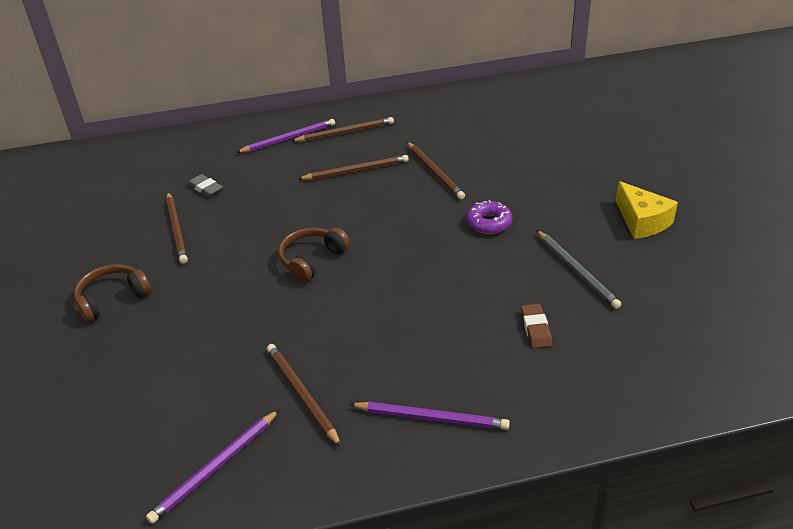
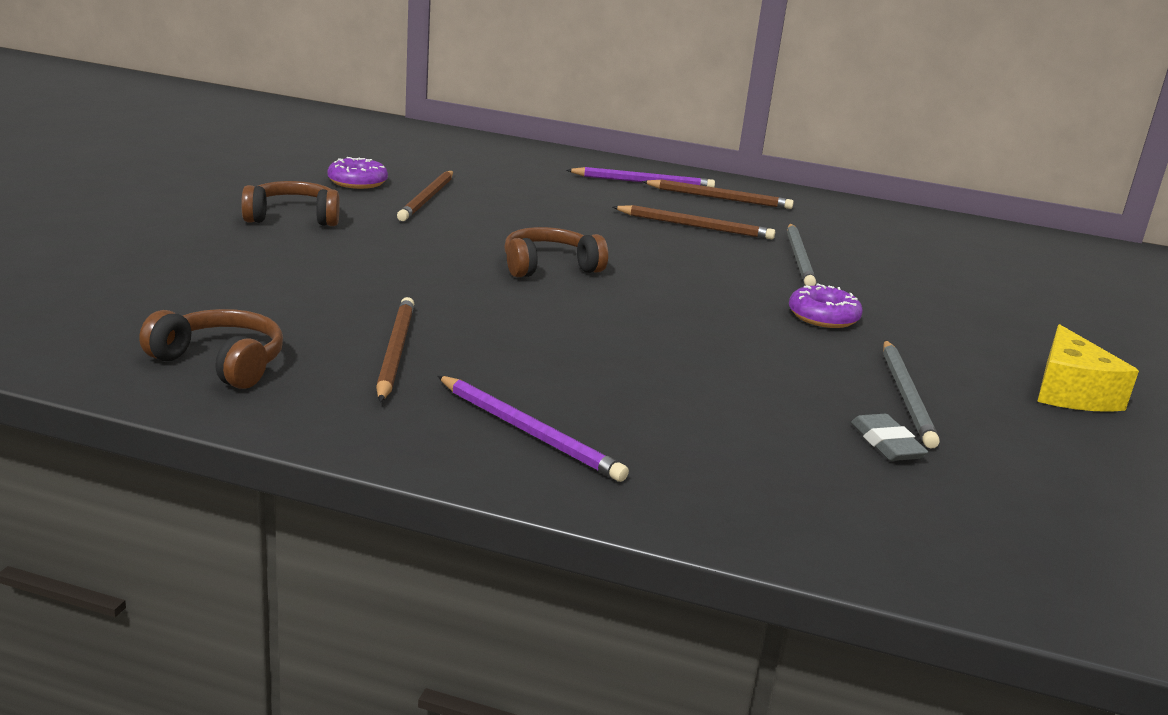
camera: 25 degrees right, 15 degrees down
(115, 235) = (357, 182): none -> purple donut
(205, 188) = (499, 184): grey eraser -> grey eraser (886, 443)
(215, 468) = (221, 363): purple pencil -> brown headphones
(435, 172) = (799, 258): brown pencil -> grey pencil
(535, 328) = (777, 419): brown eraser -> none

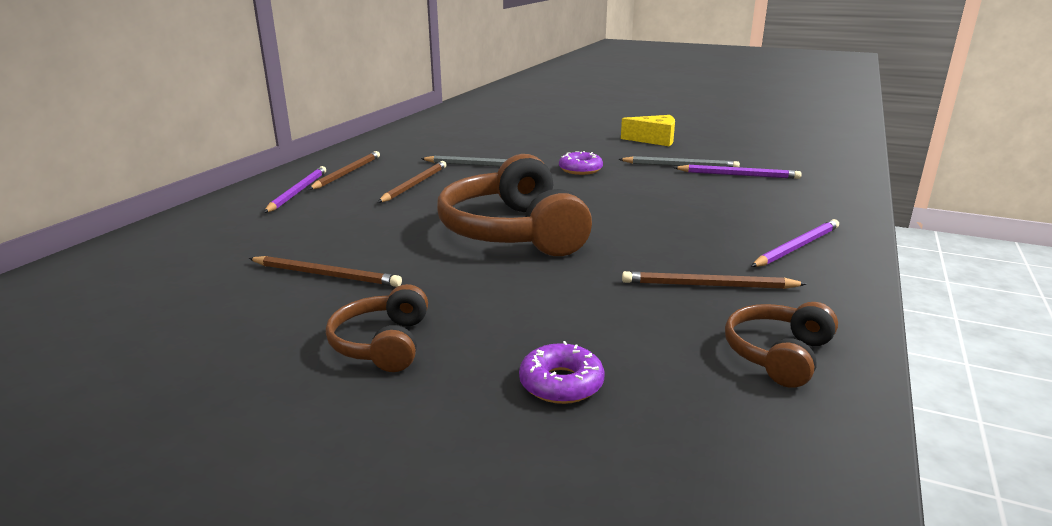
camera: 80 degrees left, 0 degrees up
(357, 182) = (254, 312): purple donut -> purple donut (561, 383)
(549, 267) = (512, 232): brown headphones -> brown headphones, size x1.95
(886, 443) = (738, 175): grey eraser -> purple pencil

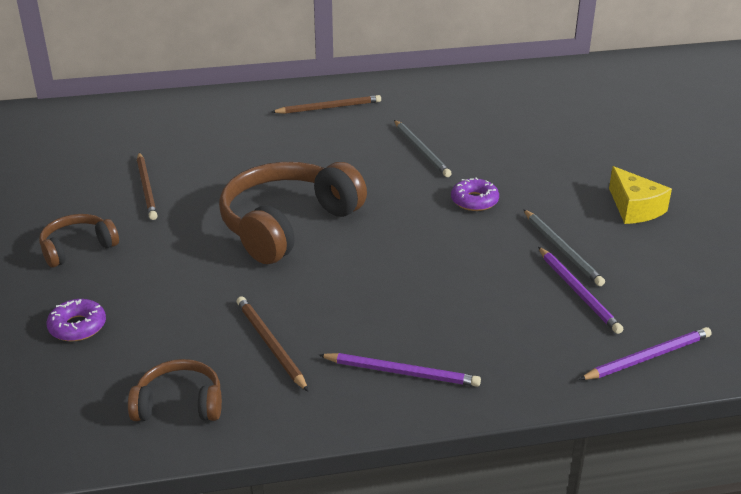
camera: 55 degrees right, 10 degrees up
(298, 192) = (268, 110): purple pencil -> purple pencil (648, 357)
(415, 184) = (338, 144): brown pencil -> none

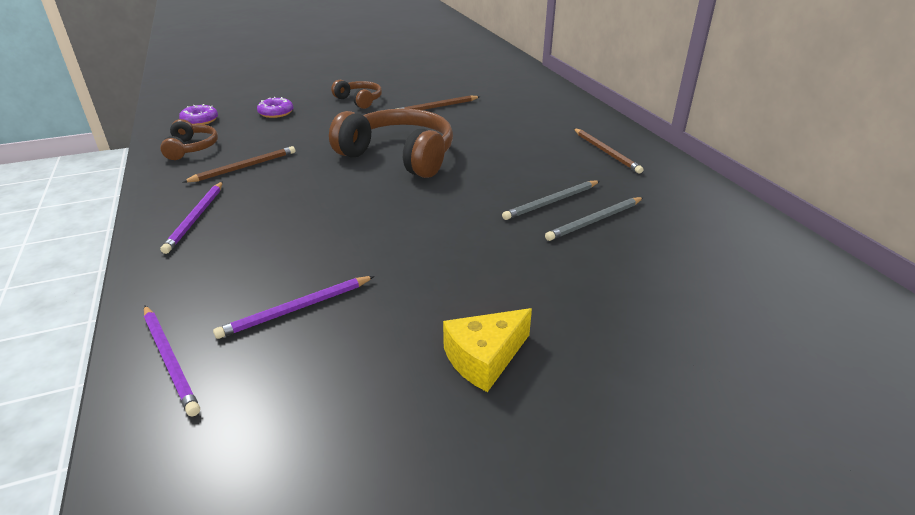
camera: 80 degrees right, 0 degrees up
(474, 201) = (463, 237): purple donut -> purple donut (200, 120)
(562, 250) = (377, 297): grey pencil -> grey pencil (595, 221)

